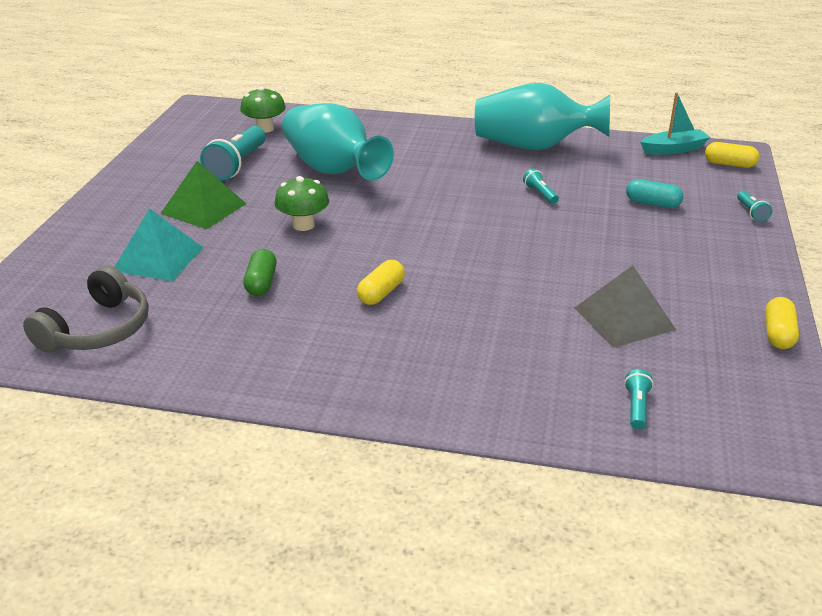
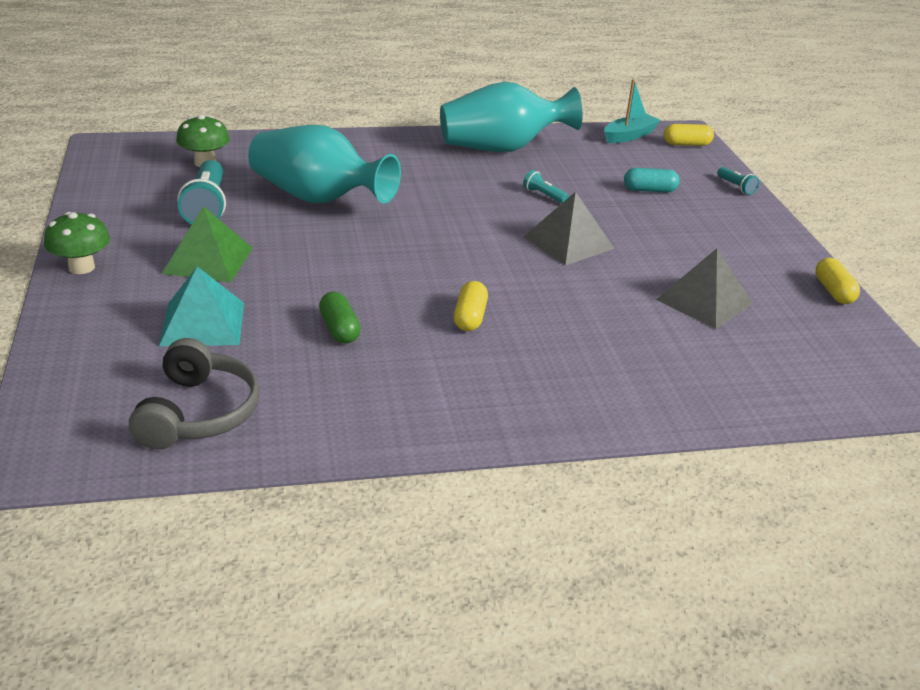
camera: 25 degrees left, 0 degrees up
(303, 225) = (334, 261): green mushroom -> green mushroom (81, 267)
(529, 241) = (568, 242): none -> grey pyramid
(636, 407) = (773, 378): turquoise flashlight -> none

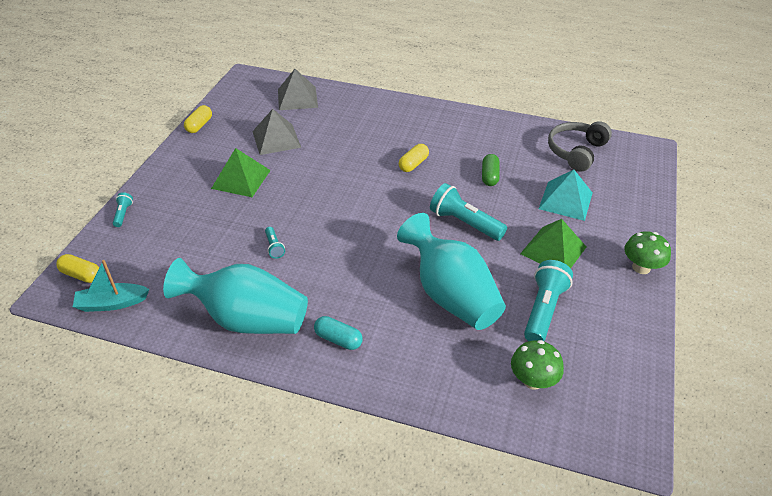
camera: 150 degrees left, 10 degrees up
(342, 262) = (464, 223): none -> turquoise flashlight
(568, 242) = (305, 198): grey pyramid -> grey pyramid (297, 98)
(649, 190) = (190, 229): turquoise capsule -> turquoise capsule (338, 339)
(672, 244) = (241, 179): none -> green pyramid

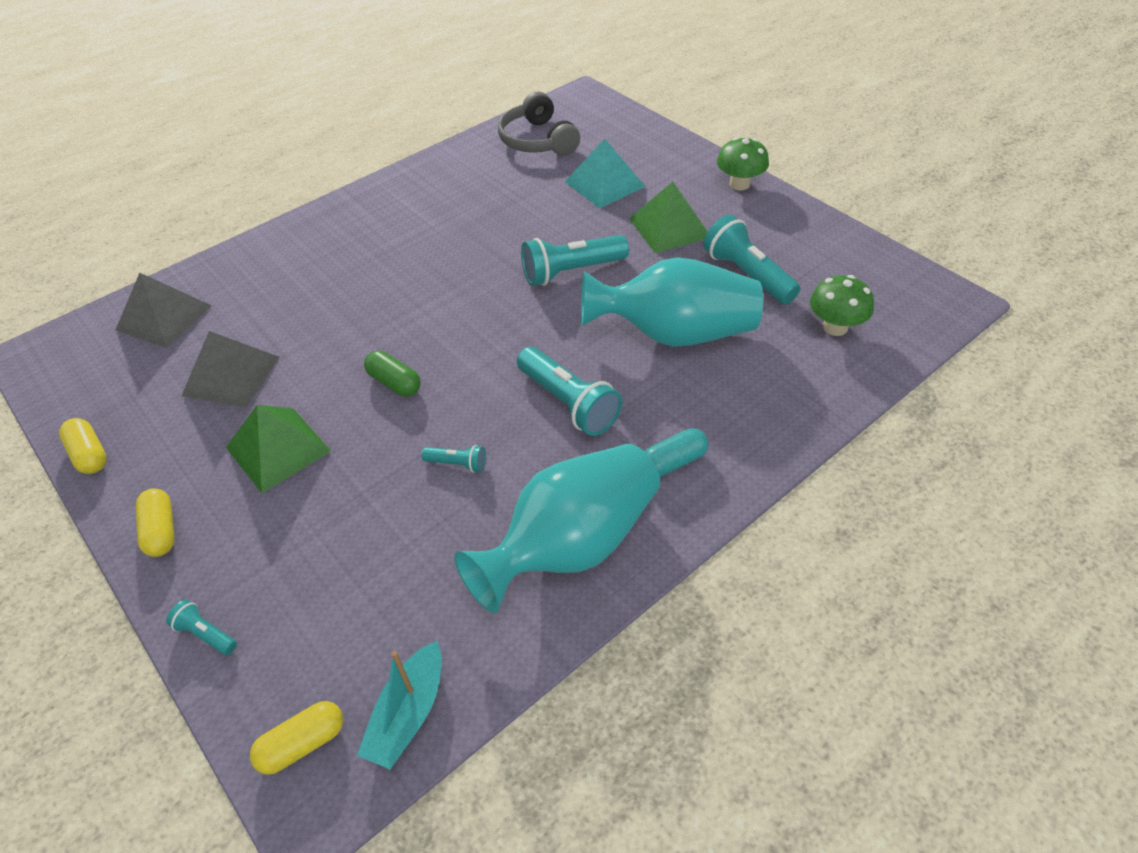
camera: 55 degrees left, 5 degrees up
(351, 271) = (568, 403): none -> turquoise flashlight
(413, 164) = (429, 267): yellow capsule -> yellow capsule (161, 531)
(489, 176) = (513, 218): green capsule -> green capsule (394, 383)

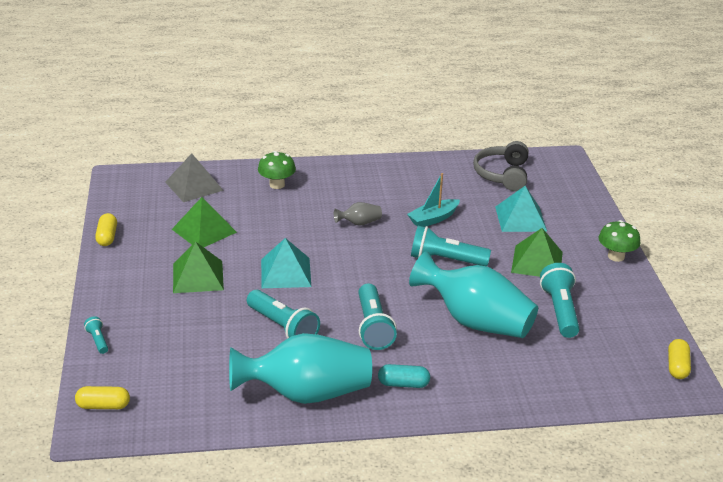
camera: 30 degrees right, 15 degrees down
(161, 531) = (113, 287): yellow capsule -> yellow capsule (677, 366)
(231, 376) = (204, 230): grey pyramid -> green pyramid
(394, 383) = (286, 272): green capsule -> turquoise pyramid
(408, 714) = (159, 420): turquoise boat -> turquoise boat (433, 219)
(429, 271) = (359, 223): none -> grey vase
(457, 464) = (283, 327): turquoise flashlight -> turquoise flashlight, size x2.05
(835, 327) = (586, 365): green mushroom -> green mushroom (277, 185)

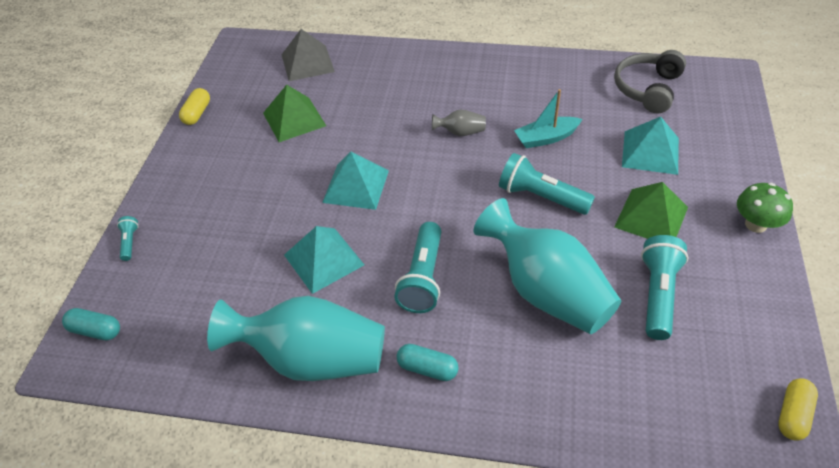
camera: 20 degrees right, 15 degrees up
(103, 406) = (96, 330): yellow capsule -> turquoise capsule
(198, 276) = (263, 177): green pyramid -> none
(277, 185) = (391, 71): green mushroom -> none
(283, 327) = (323, 259): turquoise flashlight -> turquoise pyramid

